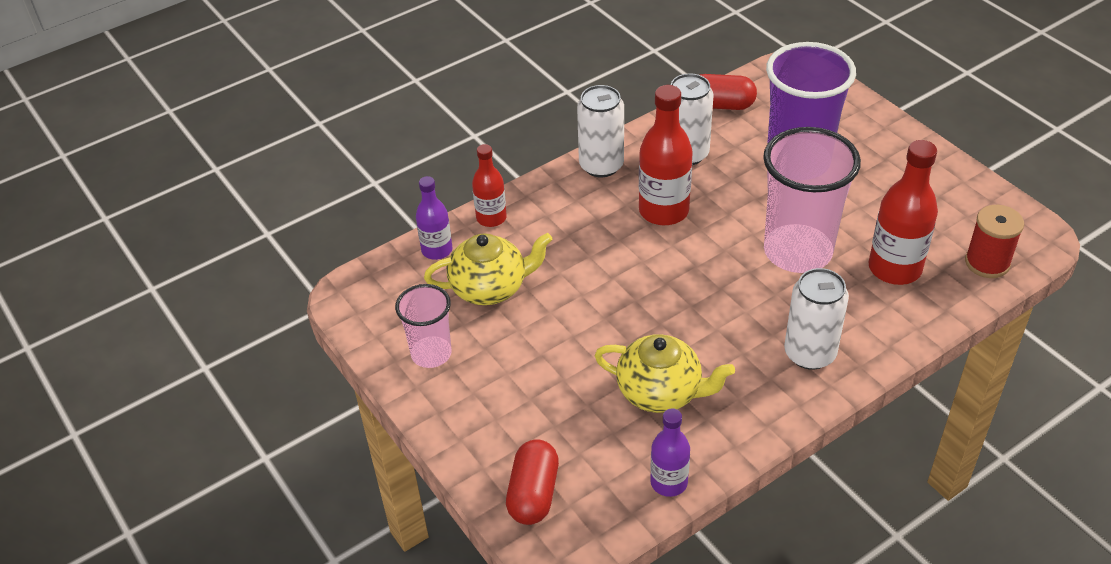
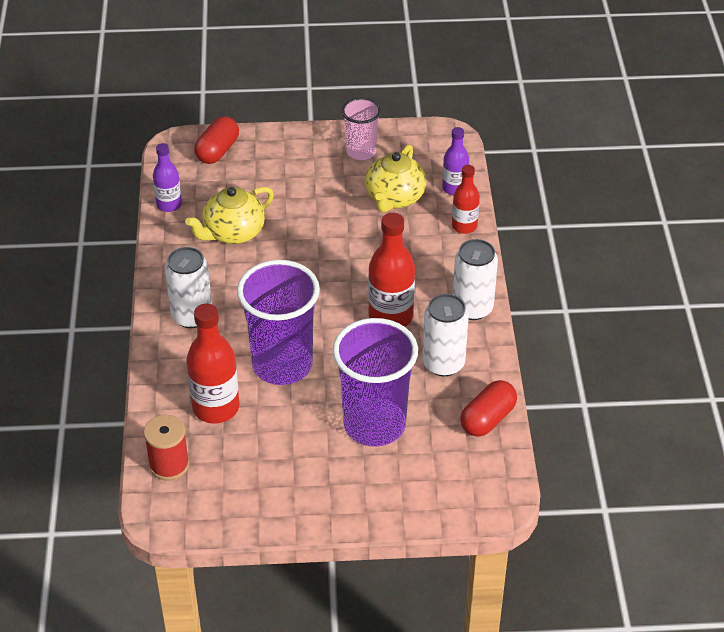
camera: 120 degrees right, 0 degrees up
(533, 494) = (218, 151): red capsule -> red capsule turned 75 degrees clockwise
(797, 252) = (282, 365): pink cup -> purple cup

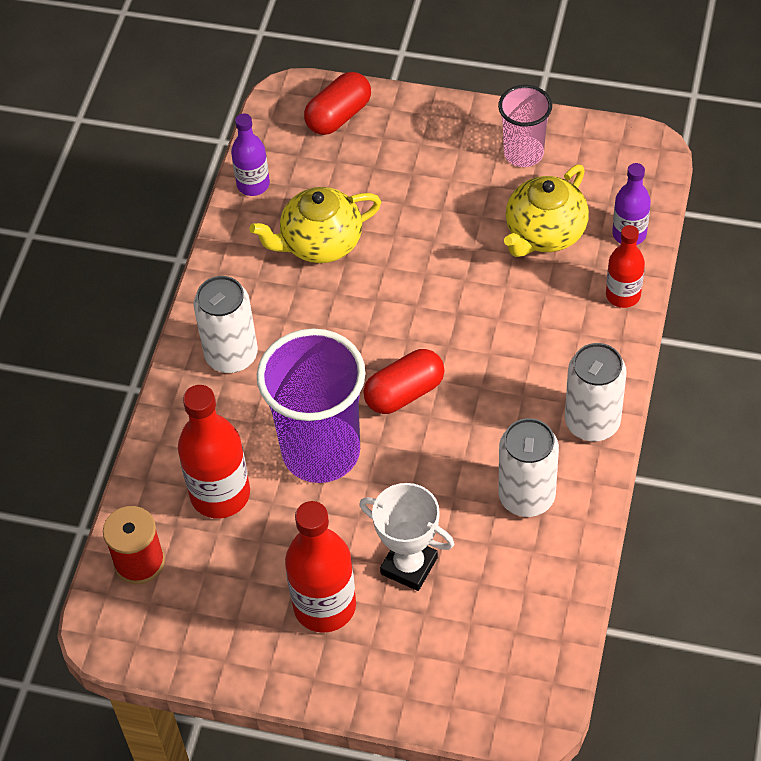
camera: 20 degrees right, 10 degrees up
(374, 425) = (409, 566): purple cup -> white trophy
(390, 316) = (481, 411): red bottle -> red bottle (324, 606)
(487, 419) = (556, 592): red capsule -> red capsule (404, 393)

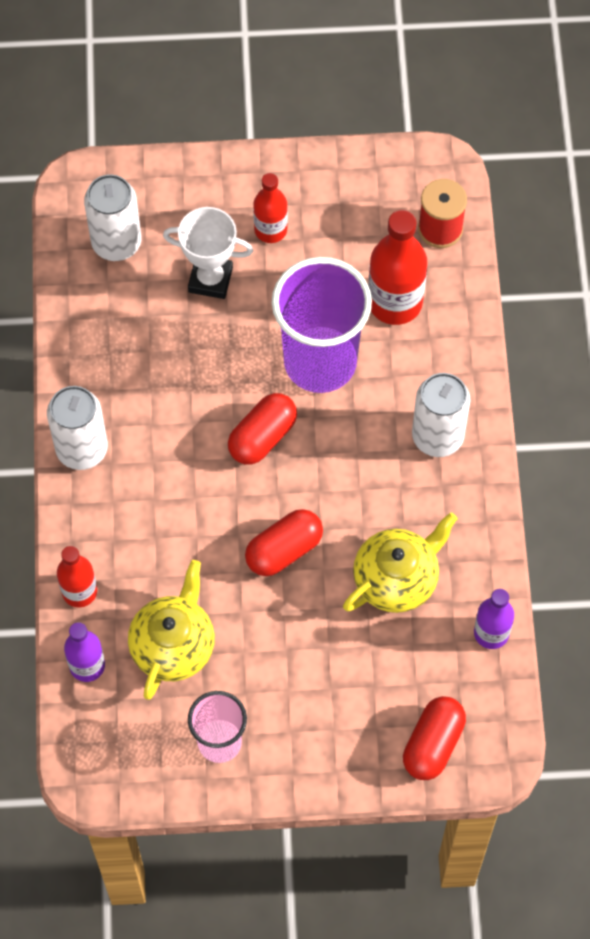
camera: 160 degrees right, 10 degrees up
(324, 606) = (270, 230): red bottle -> red bottle, size x0.61
(417, 289) = (284, 550): none -> red capsule
(526, 496) = (125, 364): white can -> white can (116, 242)

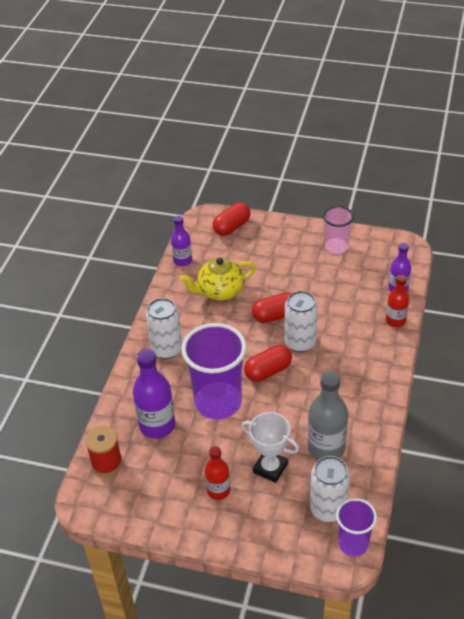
camera: 160 degrees left, 20 degrees down
(73, 205) = (353, 544): none -> purple cup
(82, 449) = (379, 389): white can -> white can (300, 342)
(140, 330) = (326, 448): none -> grey bottle
(173, 645) = (349, 288): yellow teapot -> none
(395, 302) = (157, 425): red bottle -> purple bottle

